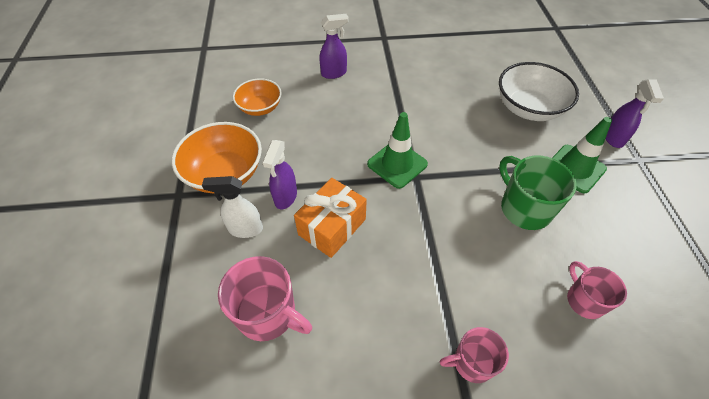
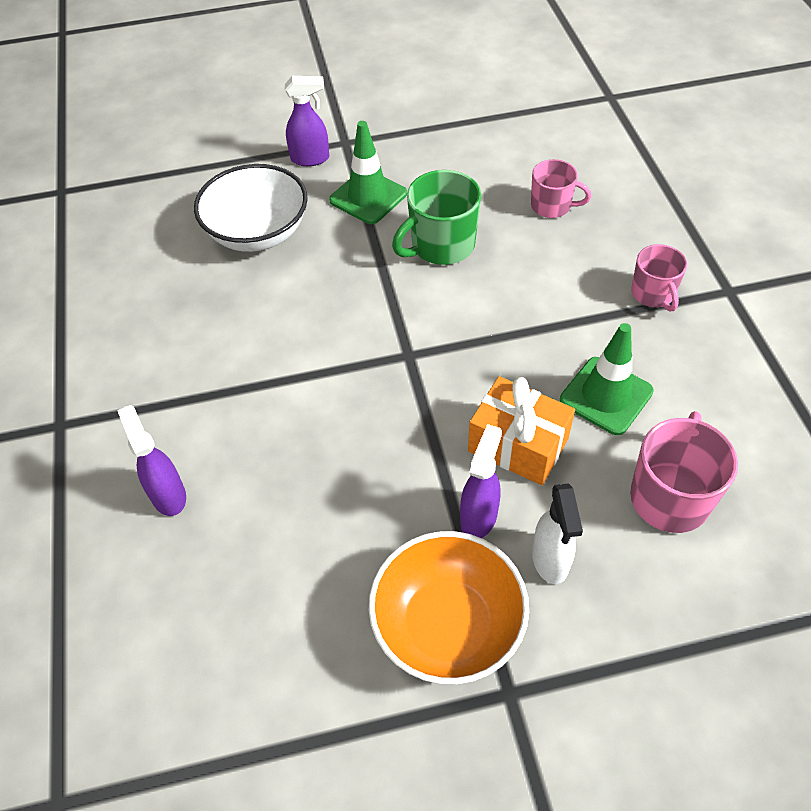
camera: 95 degrees left, 0 degrees up
(260, 108) = (272, 609): orange bowl -> none
(285, 197) = (479, 516): purple spray bottle -> purple spray bottle turned 75 degrees counterclockwise
(397, 164) = (387, 378): green traffic cone -> green traffic cone (606, 396)
(584, 300) = (552, 206): pink mug -> pink mug turned 135 degrees counterclockwise

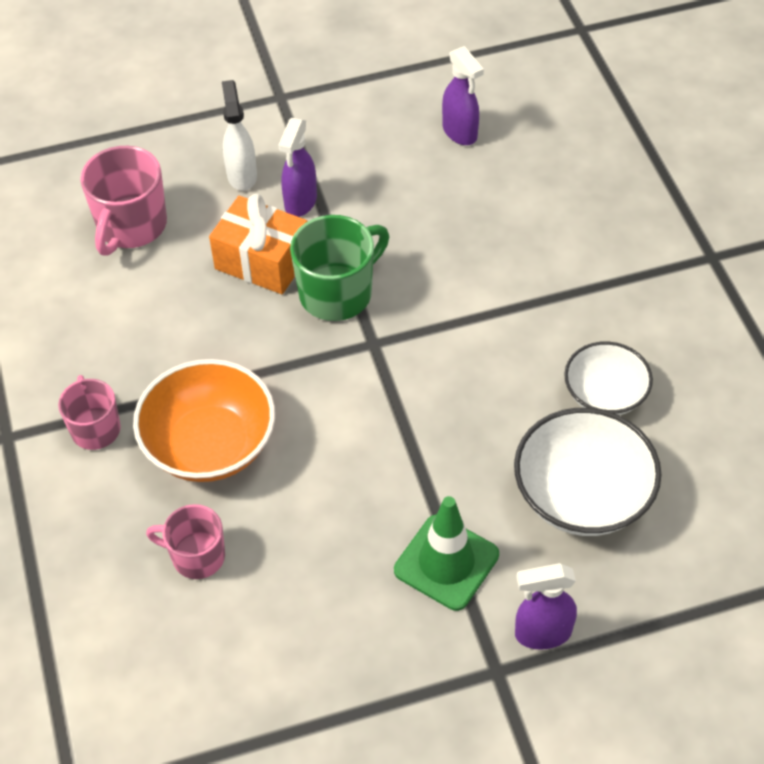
camera: 175 degrees right, 0 degrees up
(168, 495) = (579, 204): purple spray bottle -> purple spray bottle (460, 133)
(214, 302) = (604, 395): none -> white bowl
(441, 246) = (343, 486): green mug -> green mug (338, 293)
(447, 625) = (325, 131): orange bowl -> orange bowl (210, 445)
(606, 396) = (171, 310): green traffic cone -> none

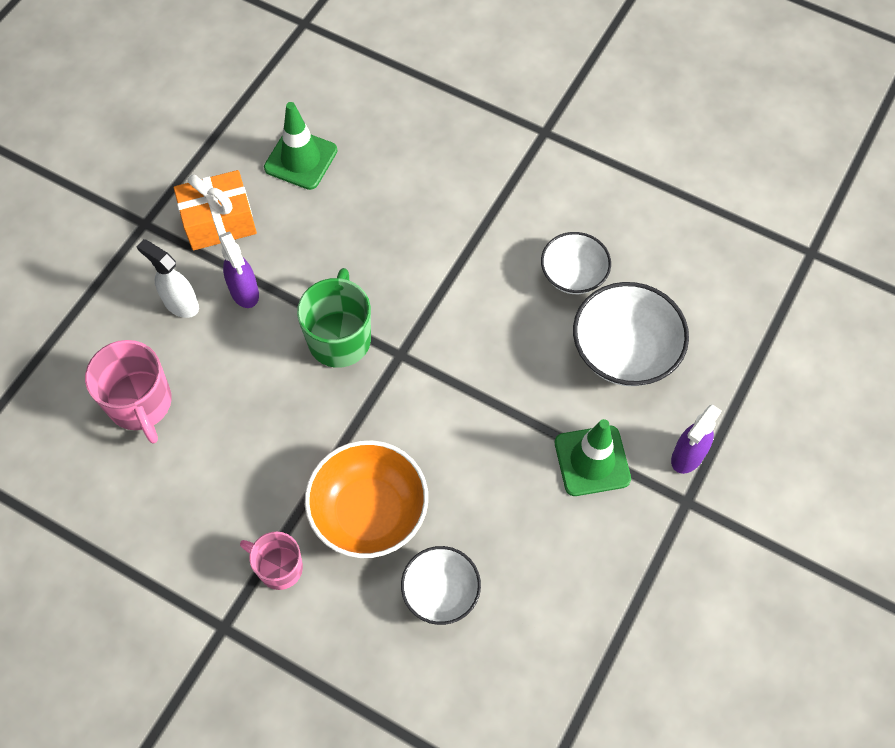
camera: 45 degrees left, 10 degrees up
(196, 556) = (441, 592): pink mug -> white bowl
(262, 261) = (264, 355): orange gift -> orange gift (219, 222)
(460, 133) = (301, 159): purple spray bottle -> green traffic cone

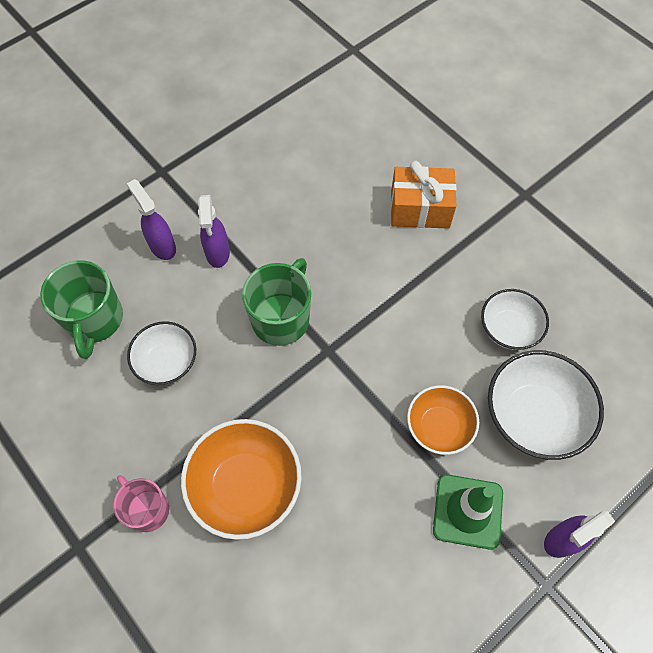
camera: 20 degrees right, 0 degrees up
(140, 404) = (94, 320): pink mug -> green mug
(180, 304) = (162, 246): white spray bottle -> purple spray bottle
(219, 222) = (221, 188): orange gift -> orange gift (420, 209)
(301, 159) = (308, 157): green traffic cone -> none
(441, 592) = (281, 588): white bowl -> white bowl (167, 362)
(537, 392) = (439, 427): none -> orange bowl

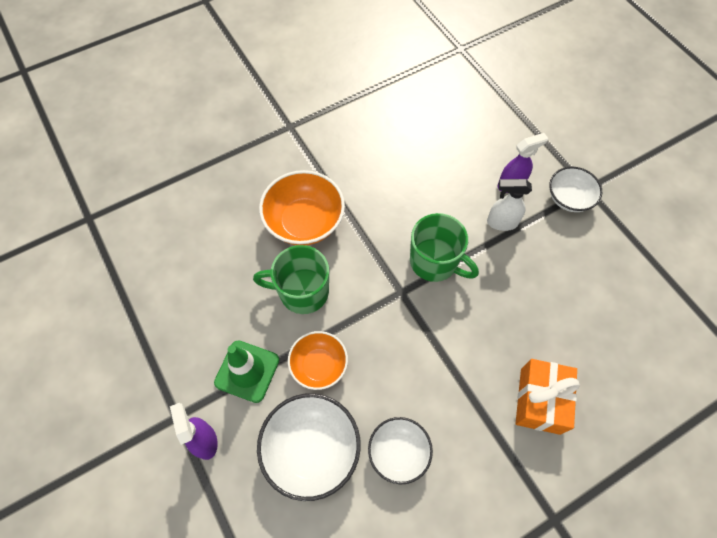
camera: 100 degrees right, 0 degrees up
(94, 320) = (449, 139): green mug -> green mug (302, 292)
(147, 509) = (303, 163): pink mug -> none
(167, 362) = (408, 181): white bowl -> white bowl (569, 198)
(218, 253) = (501, 222): purple spray bottle -> white spray bottle

